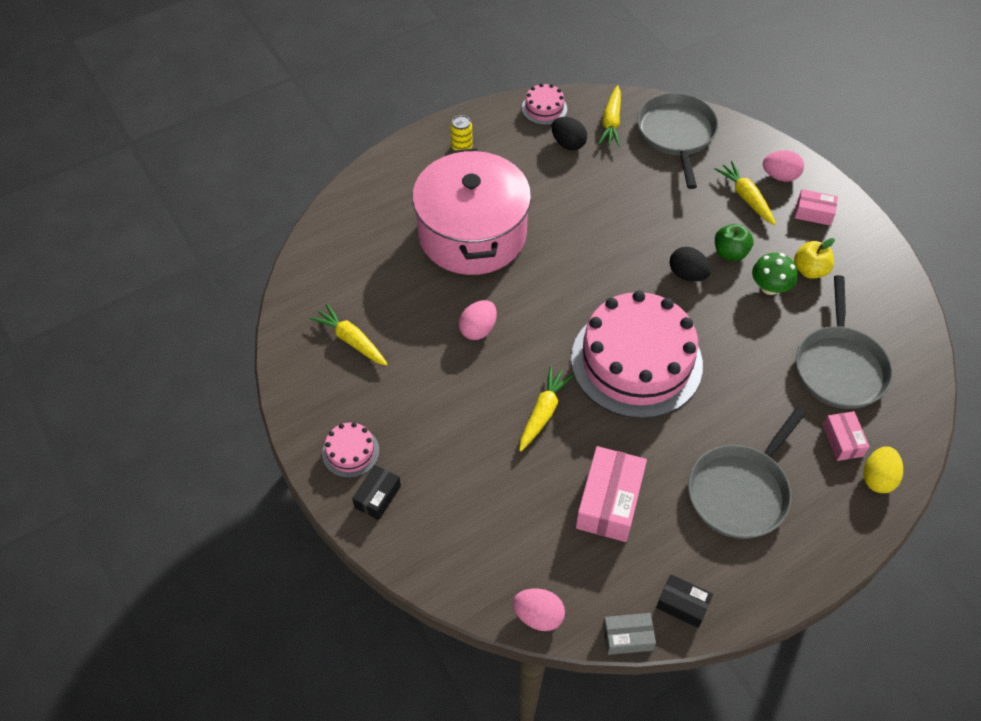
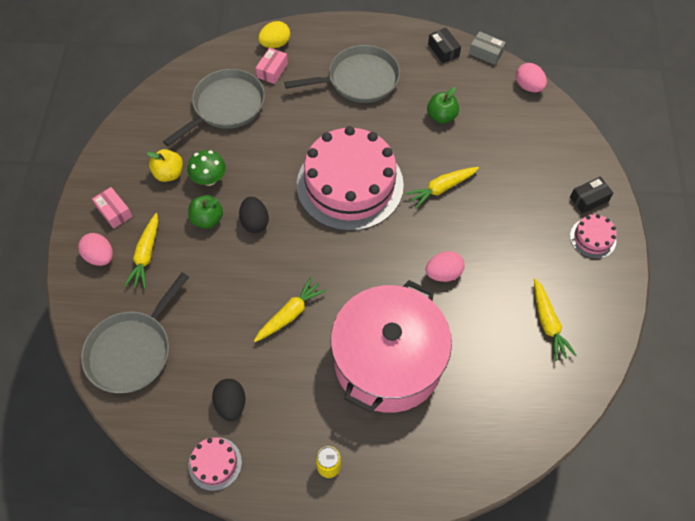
camera: 145 degrees left, 5 degrees up
(609, 502) = (441, 116): pink box -> green apple
(611, 122) = (172, 403): yellow carrot -> yellow carrot (290, 314)

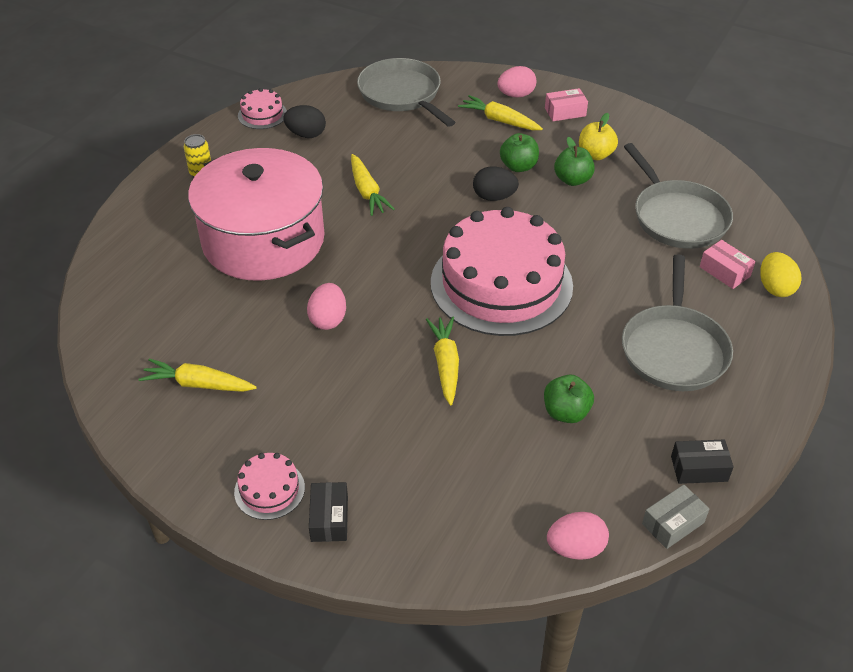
camera: 115 degrees right, 15 degrees down
(209, 179) = (572, 180): green mushroom -> green apple

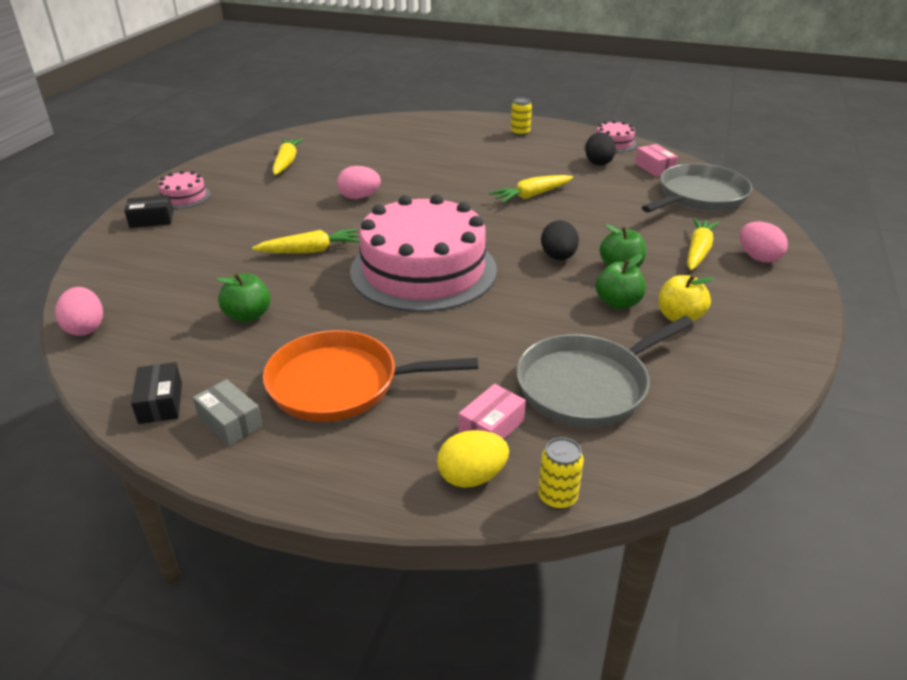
camera: 80 degrees right, 10 degrees down
(263, 240) = (447, 163): pink pot -> none
(565, 112) = (752, 292): pink box -> pink box (654, 168)
(673, 523) = (94, 385): grey box -> grey box (230, 422)
(674, 349) = (340, 384): grey pan -> orange pan
(790, 252) = (557, 497): none -> yellow can

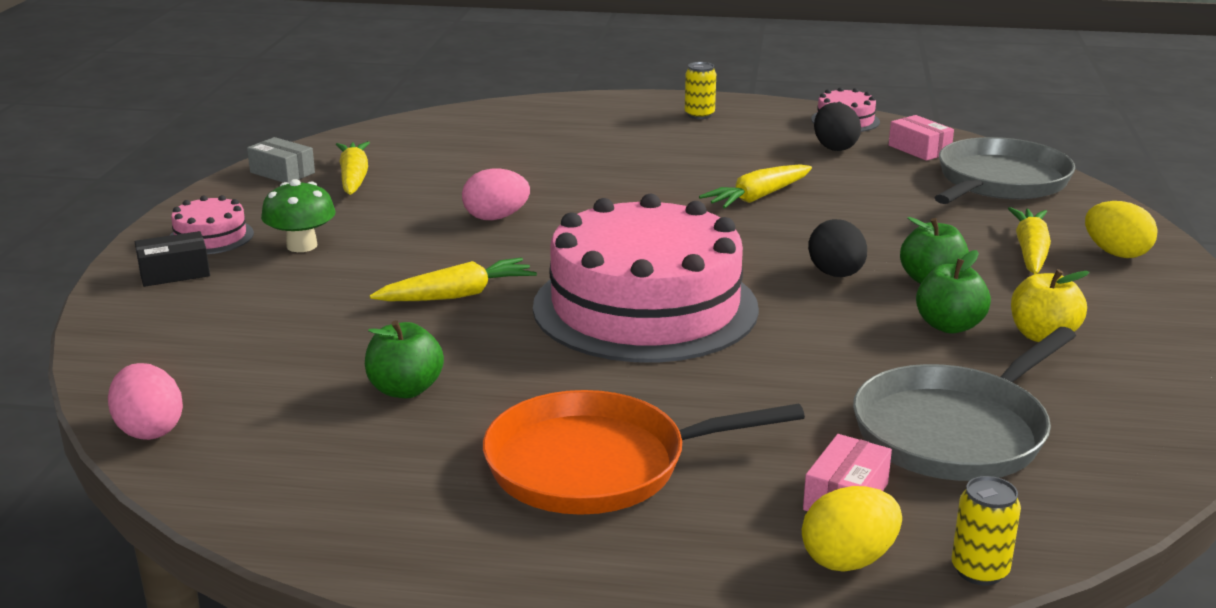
camera: 10 degrees left, 10 degrees down
(160, 403) = (330, 517): black box -> none
(230, 422) = (454, 531): grey box -> grey box (282, 173)
(234, 207) = (302, 246): none -> green mushroom
(758, 258) = (1116, 253): pink egg -> yellow egg

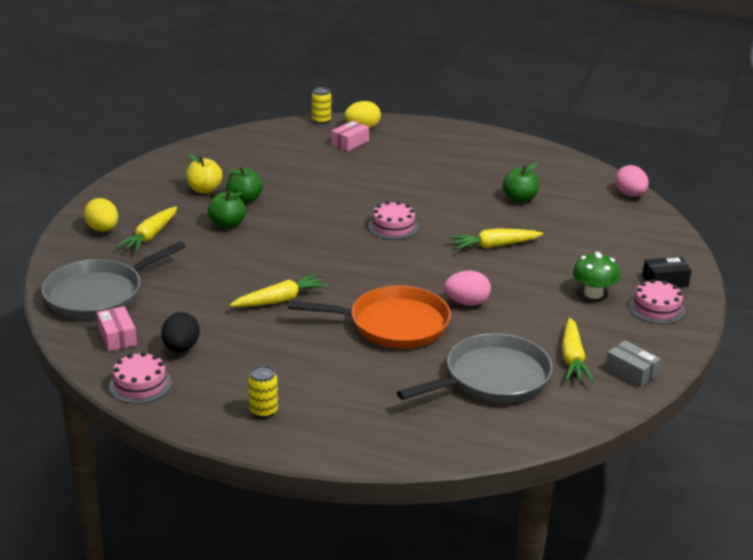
camera: 170 degrees left, 5 degrees up
(596, 465) = (440, 162): orange pan -> orange pan (393, 324)
(645, 307) = (393, 227): pink cake -> pink cake, size x0.41
(836, 274) = (276, 234): black egg -> none
(955, 431) = (288, 157): grey pan -> grey pan (492, 378)

